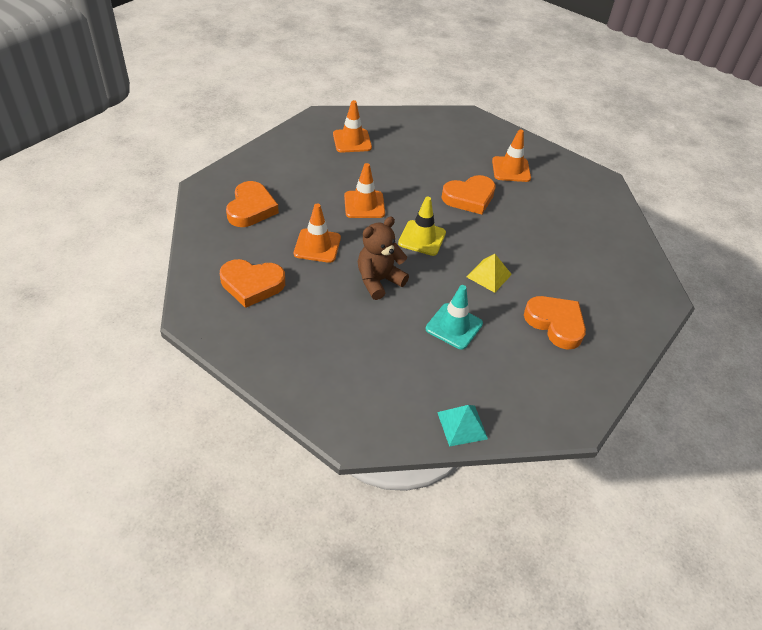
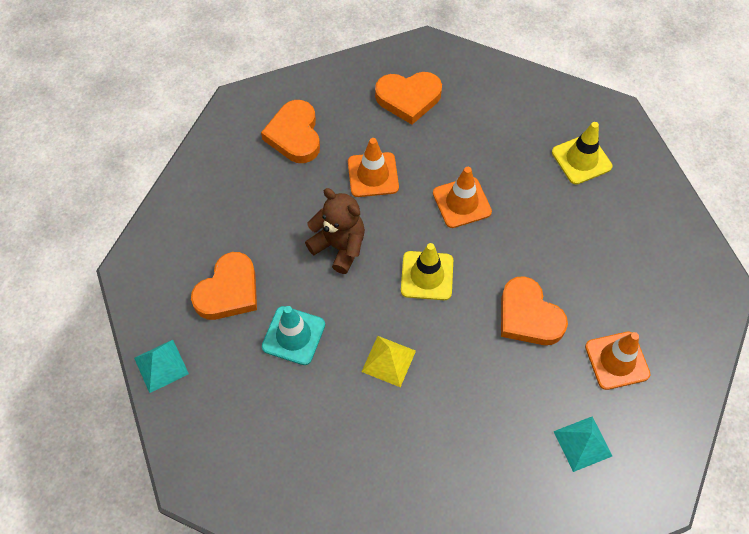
camera: 80 degrees right, 15 degrees up
(352, 141) = (581, 159): orange traffic cone -> yellow traffic cone
(555, 324) = (331, 448): orange heart -> orange heart (228, 291)
(566, 199) = (582, 443): none -> turquoise pyramid

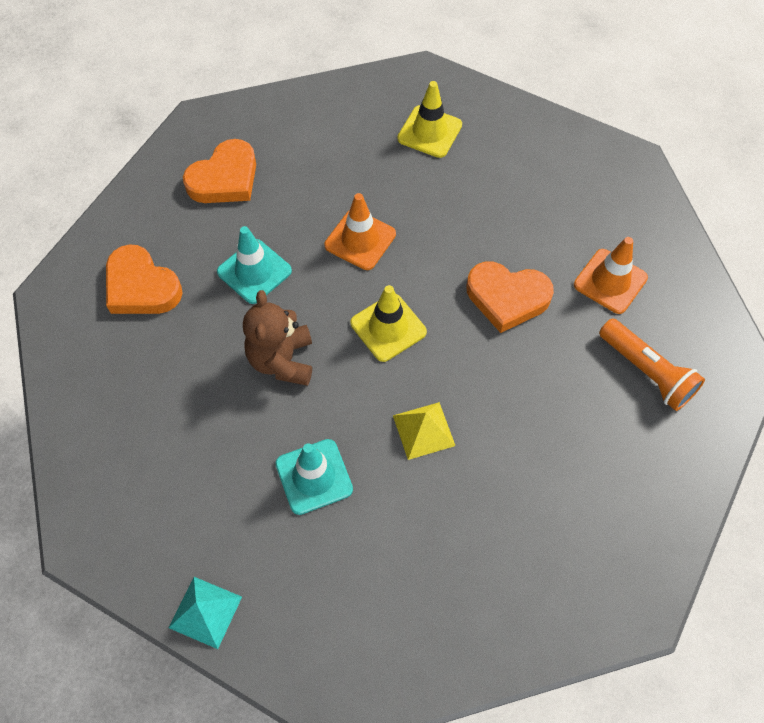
camera: 40 degrees left, 0 degrees up
(228, 291) = (209, 484): orange heart -> none
(339, 246) = (282, 360): brown teddy bear -> brown teddy bear turned 90 degrees counterclockwise
(373, 175) = (254, 271): orange traffic cone -> turquoise traffic cone
(582, 443) = (646, 371): turquoise pyramid -> orange flashlight

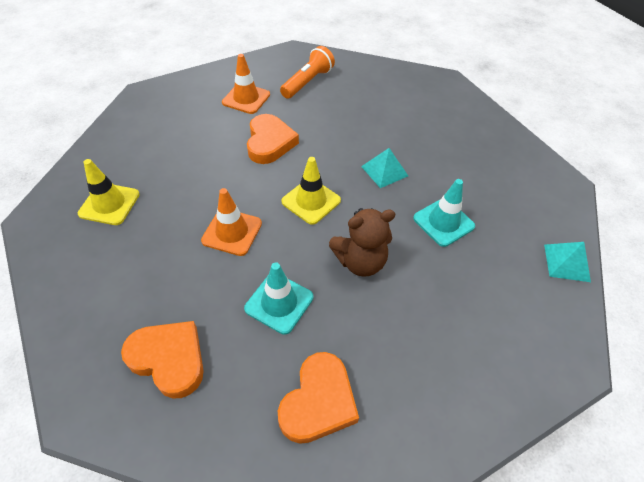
camera: 105 degrees left, 10 degrees down
(423, 430) = (384, 171): yellow pyramid -> turquoise pyramid

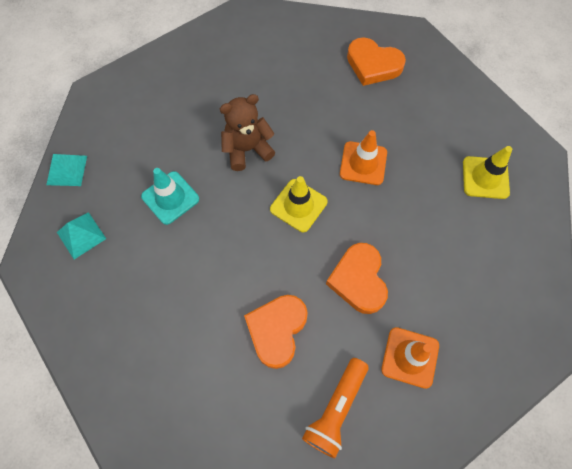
camera: 175 degrees right, 15 degrees up
(279, 303) = (308, 109): turquoise traffic cone -> none
(318, 401) = (269, 53): orange heart -> orange heart (277, 330)
(384, 171) = (226, 254): turquoise pyramid -> turquoise pyramid (81, 235)

